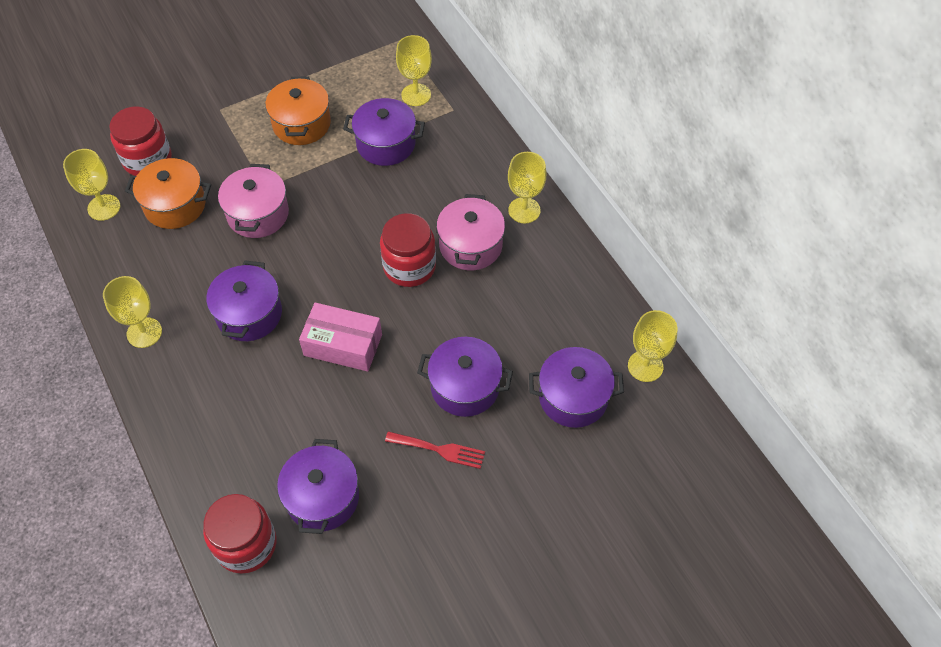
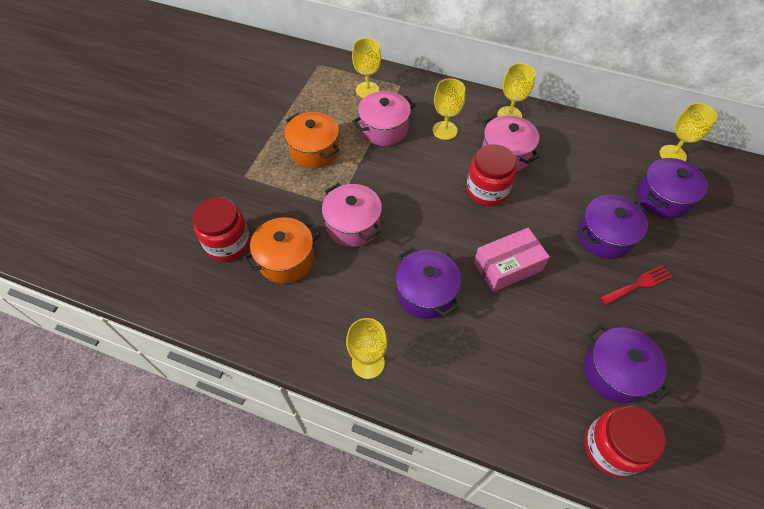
camera: 40 degrees left, 0 degrees up
(104, 207) = (231, 298): yellow goblet -> yellow goblet (445, 130)
(386, 144) = (384, 129): purple pot -> pink pot

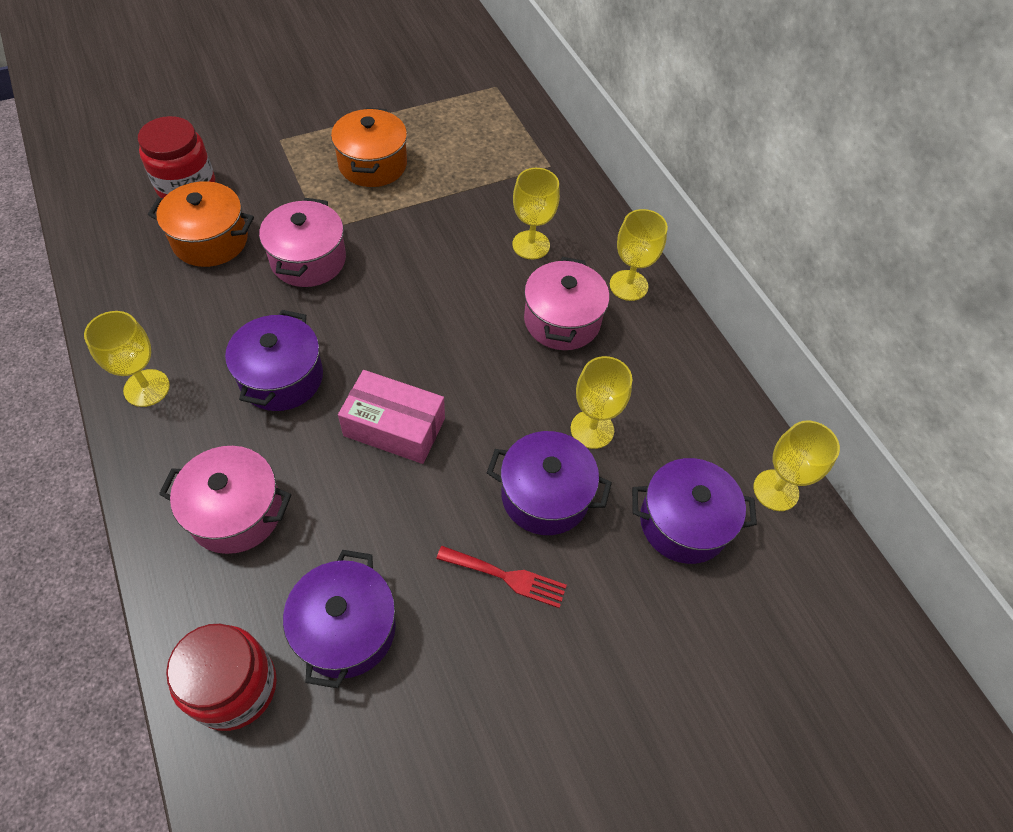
camera: 40 degrees right, 0 degrees up
(367, 90) = (508, 146): yellow goblet -> yellow goblet (592, 429)
(384, 129) = (469, 195): pink pot -> pink pot (236, 512)
(487, 190) = (485, 338): red jar -> none

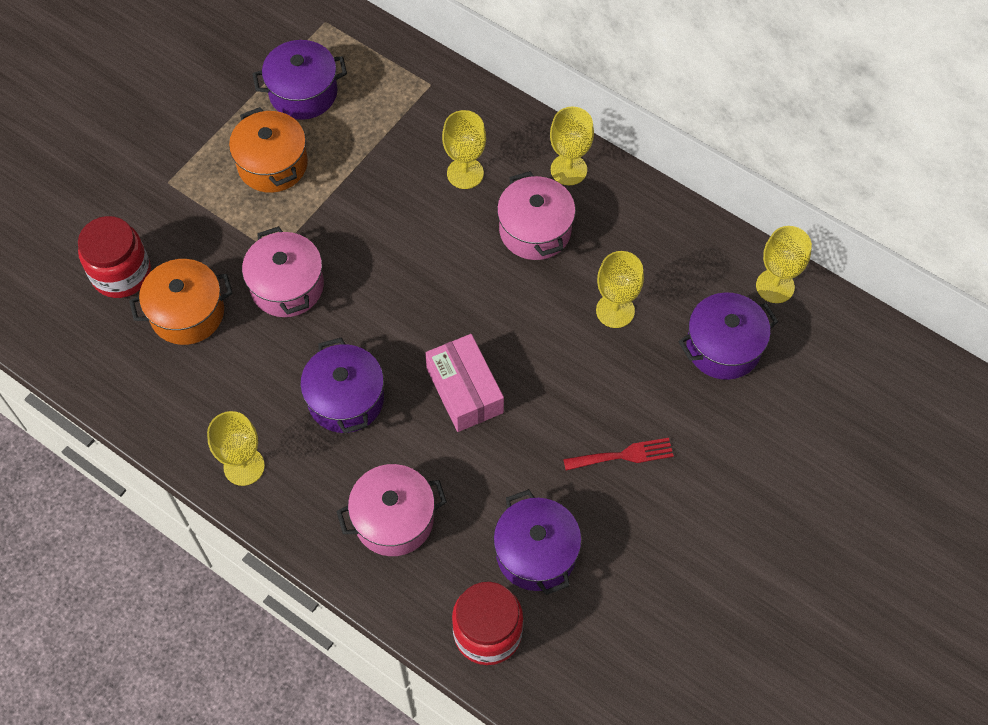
camera: 25 degrees left, 5 degrees up
(394, 427) = (464, 390): pink box -> pink box turned 75 degrees clockwise
(545, 495) = (612, 381): purple pot -> purple pot (303, 93)

